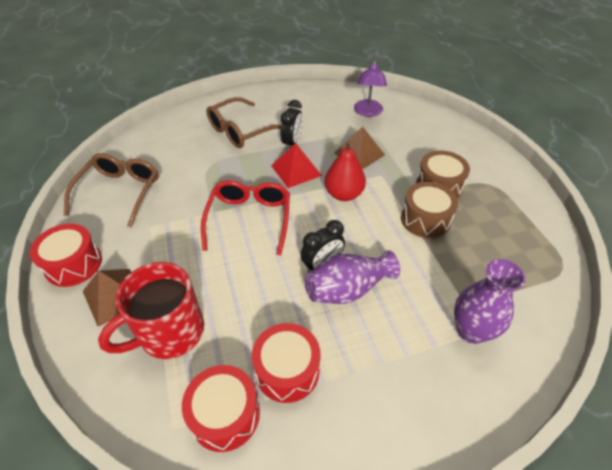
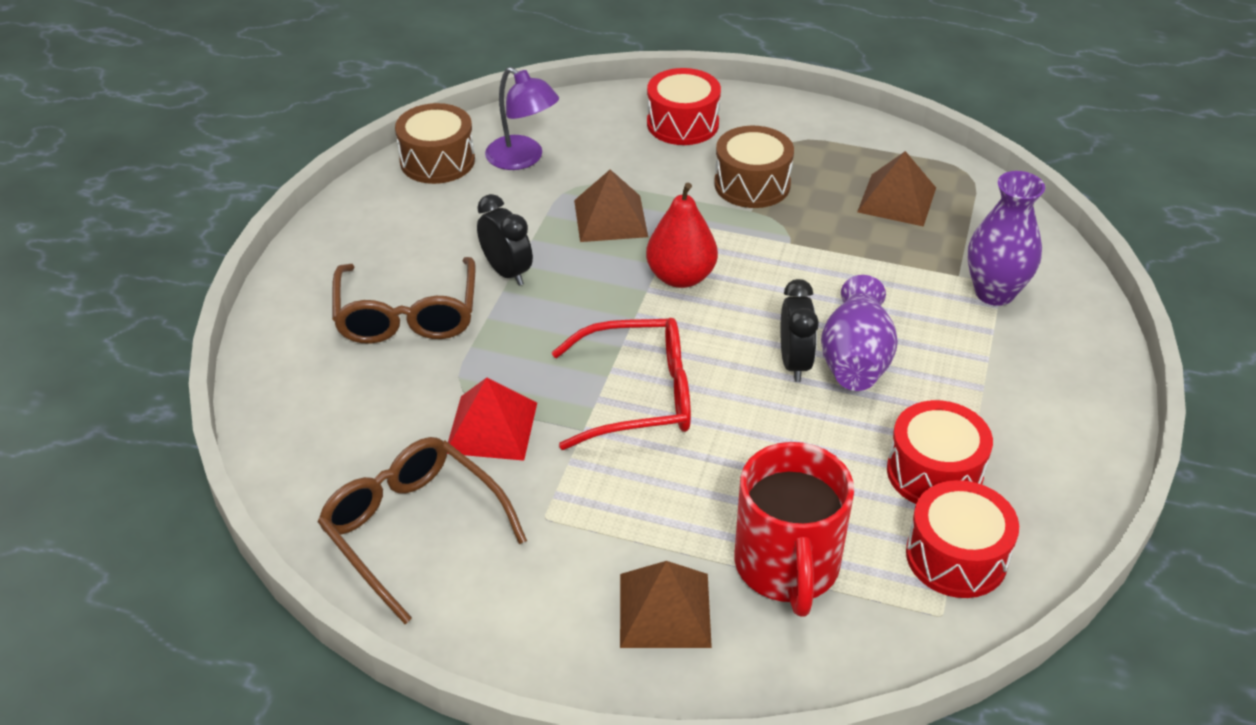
camera: 55 degrees left, 5 degrees down
(73, 264) = (546, 644): red drum -> red drum (682, 124)
(249, 219) = (638, 396): red glasses -> red glasses turned 135 degrees clockwise
(296, 170) = (578, 299): red pyramid -> red pyramid (491, 427)
(425, 219) = (800, 230): brown drum -> brown drum (437, 161)
(497, 246) = (896, 200): none -> brown pyramid

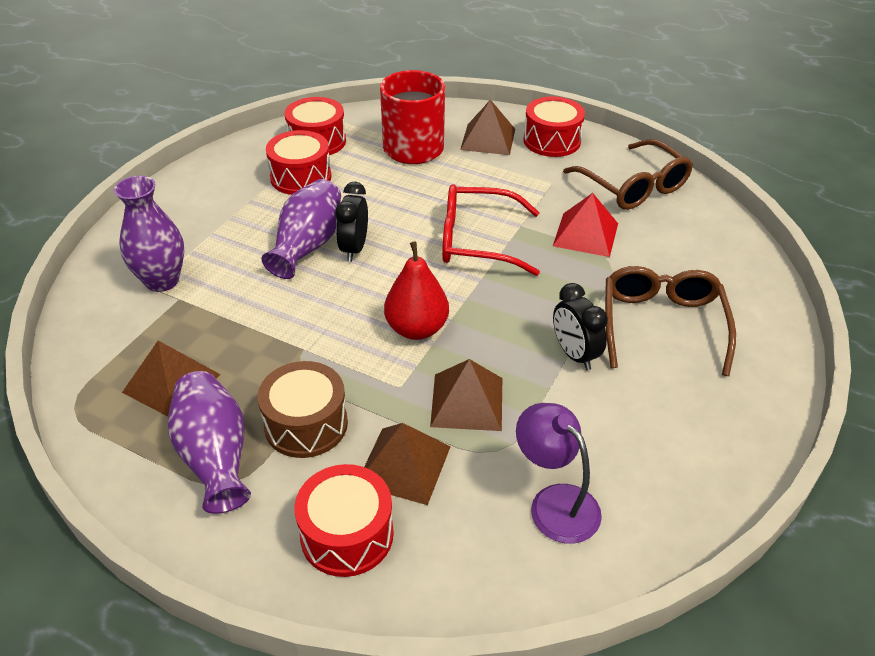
camera: 170 degrees left, 0 degrees up
(437, 161) = (659, 515): brown drum -> none
(549, 623) = (552, 141): none -> red drum
(654, 167) = (403, 465): none -> brown pyramid
(815, 155) = (215, 456): none -> purple vase

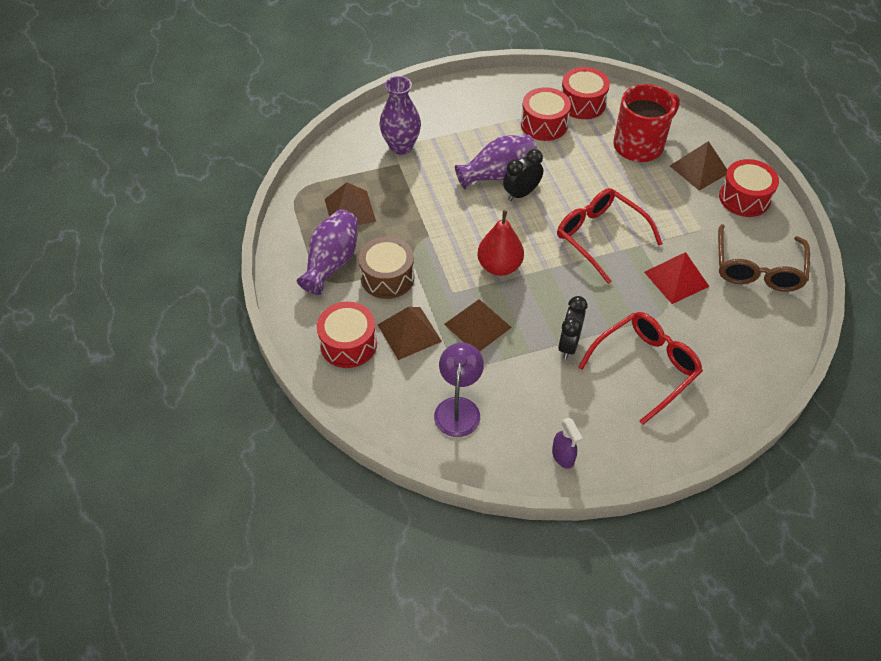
camera: 45 degrees right, 10 degrees up
(662, 325) = (645, 367): brown glasses -> red glasses
(708, 464) = (563, 456): none -> purple spray bottle

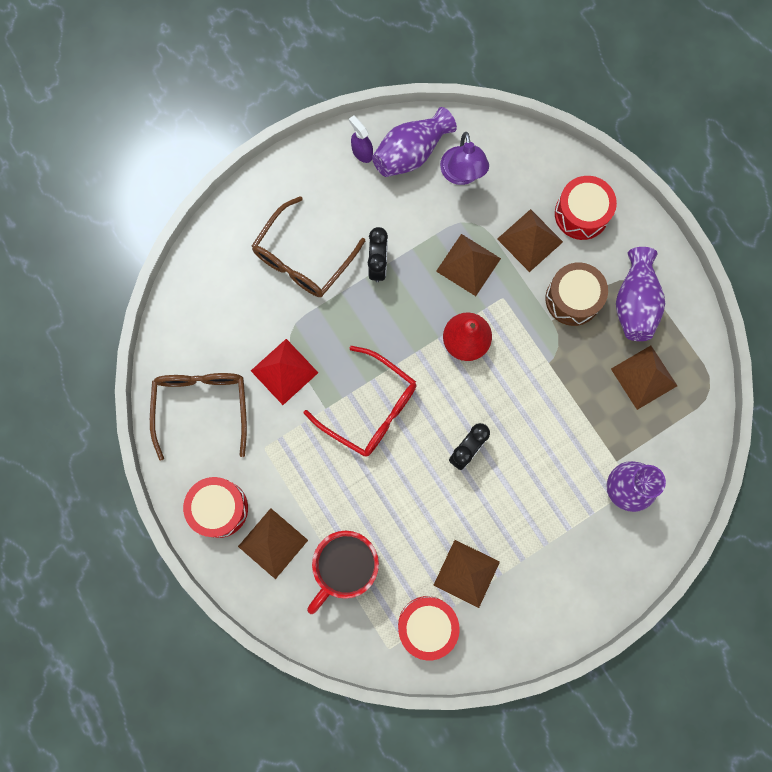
camera: 165 degrees right, 25 degrees up
(498, 174) = (500, 473): purple vase -> purple vase (411, 153)
(544, 124) = (466, 573): red drum -> brown pyramid
(645, 367) = (303, 258): red glasses -> brown glasses

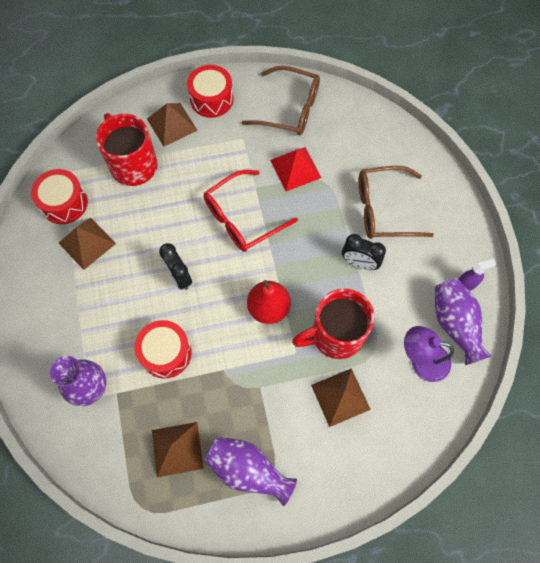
camera: 110 degrees right, 10 degrees down
(303, 258) = (384, 209): brown glasses -> brown glasses turned 60 degrees counterclockwise
(468, 264) = (335, 335): brown pyramid -> red mug
(572, 299) = (272, 414): brown drum -> none
(581, 214) = (351, 455): red drum -> red drum (166, 353)

